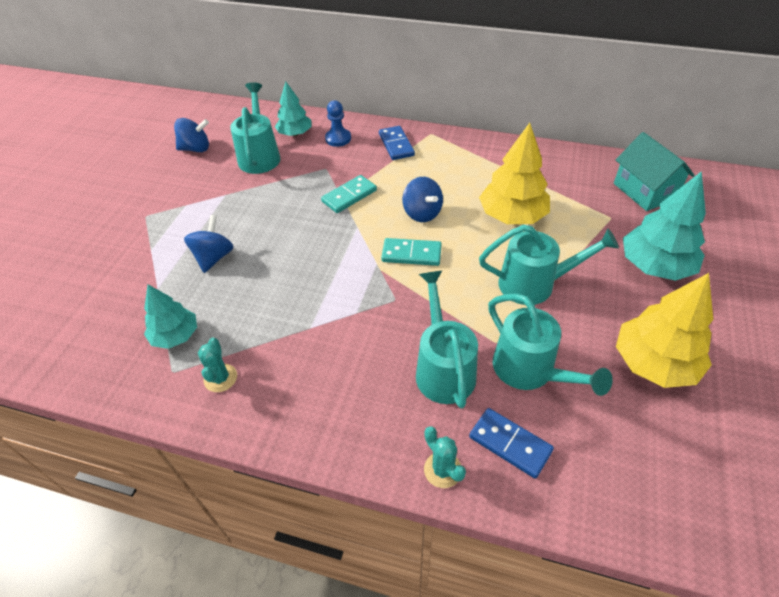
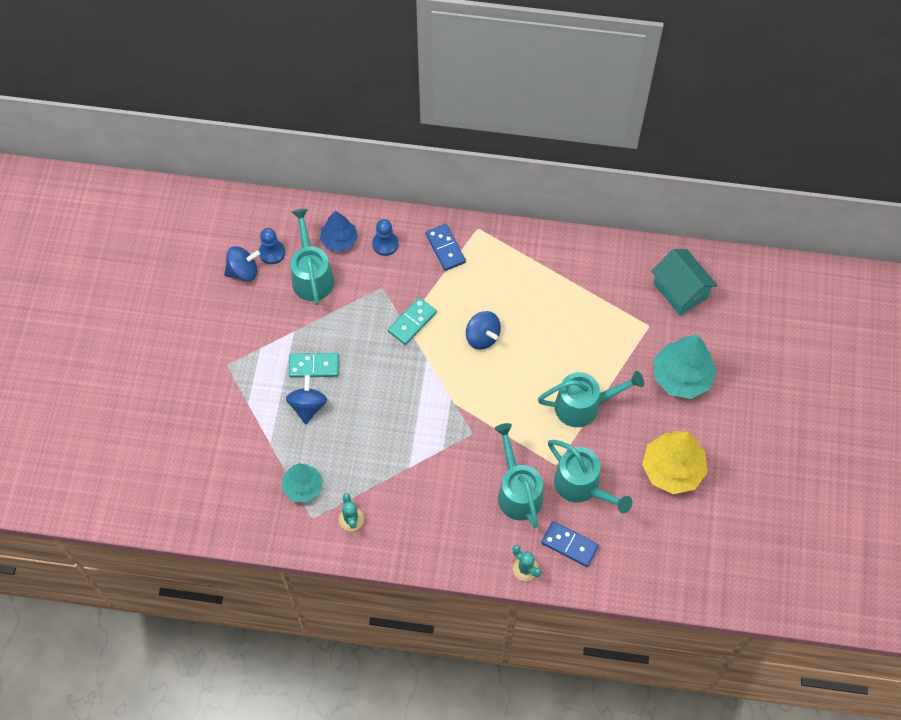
camera: 10 degrees left, 15 degrees up
(228, 138) = (272, 252): none -> blue pawn
(295, 133) = (339, 240): turquoise tree -> blue tree
(411, 254) = (479, 385): turquoise domino -> turquoise domino (314, 366)
(512, 216) = (563, 332): yellow tree -> none

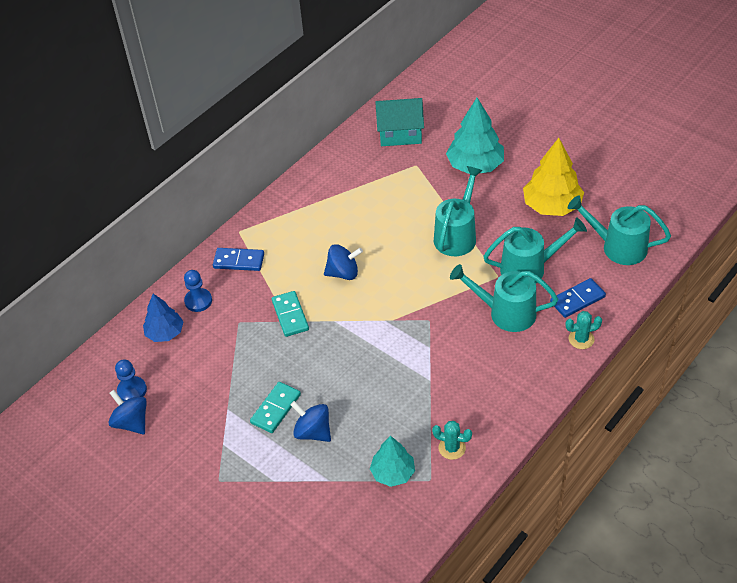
camera: 55 degrees left, 15 degrees down
(243, 271) = (131, 422): blue spinning top -> blue spinning top turned 60 degrees counterclockwise
(311, 275) = (182, 369): turquoise watering can -> turquoise watering can (617, 247)

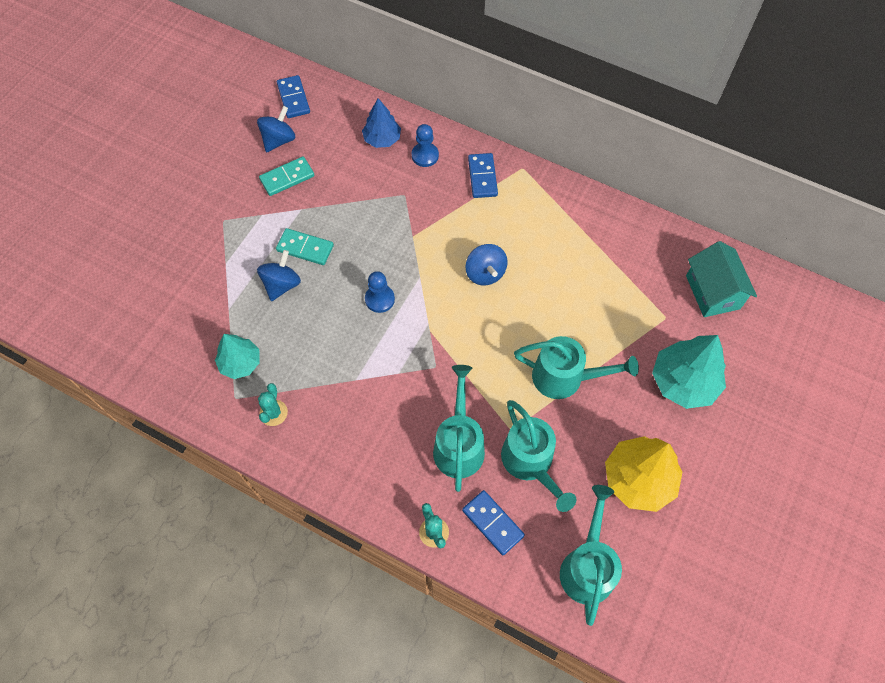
camera: 75 degrees right, 15 degrees up
(80, 405) = (293, 98): none -> blue domino
(132, 390) = (313, 131): blue pawn -> blue pawn (379, 299)
(290, 315) = (420, 236): turquoise domino -> turquoise domino (287, 178)

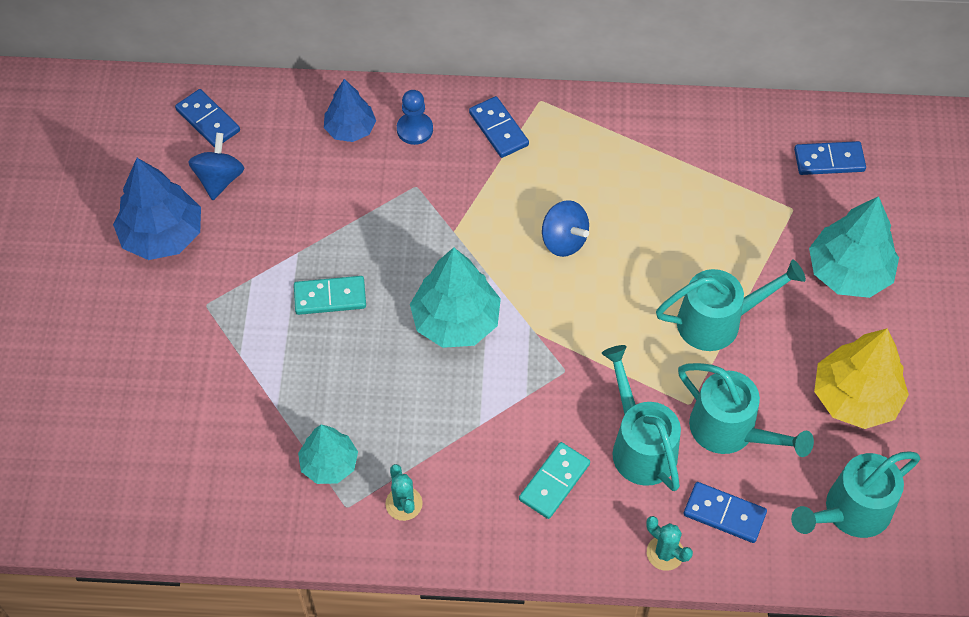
camera: 25 degrees left, 5 degrees down
(222, 163) = (162, 235): none -> blue tree
(282, 284) = (326, 352): blue spinning top -> none
(287, 178) = (257, 221): turquoise domino -> turquoise domino (554, 482)
(379, 299) = (456, 320): blue pawn -> turquoise tree
(587, 565) = (849, 512): turquoise watering can -> turquoise watering can turned 105 degrees counterclockwise
(712, 292) = (829, 160): turquoise house -> blue domino

